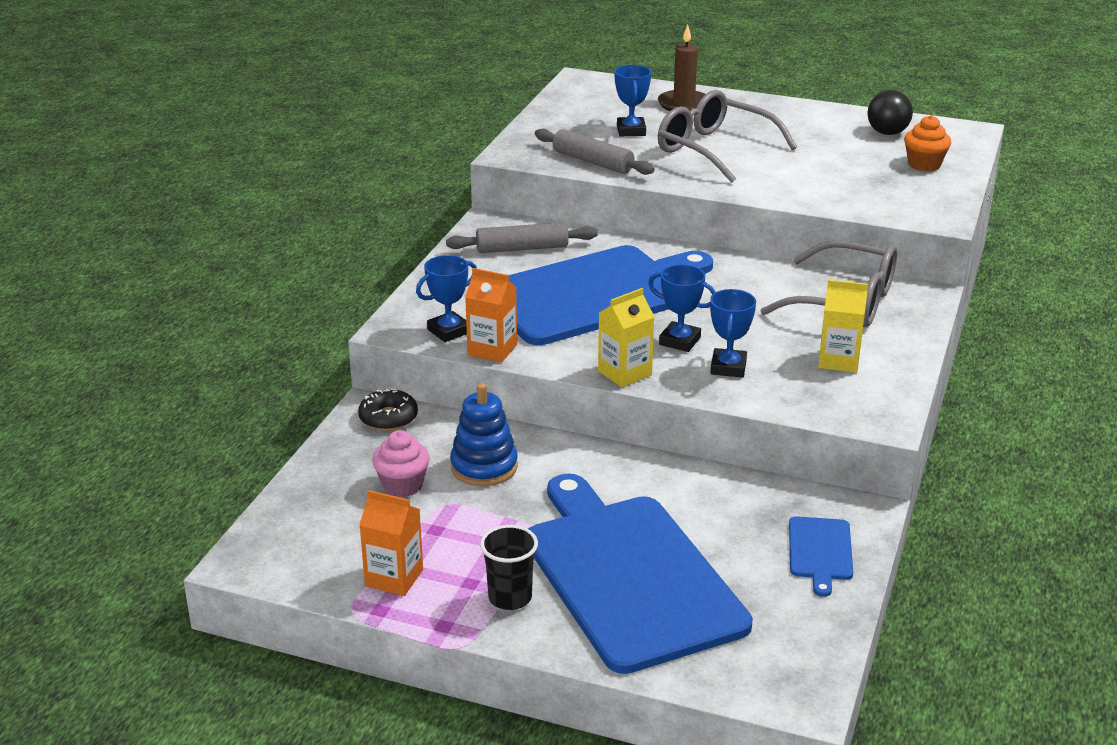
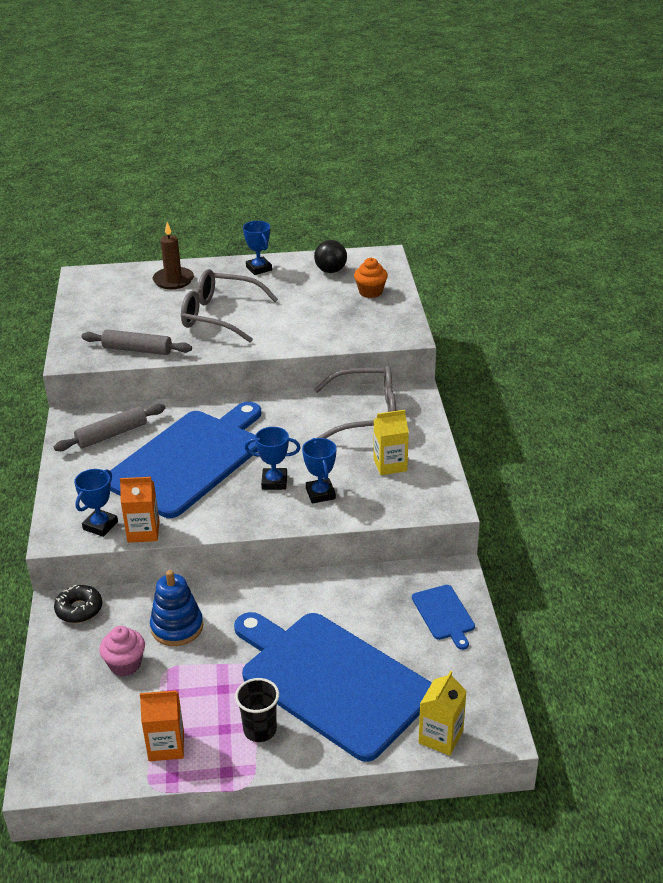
camera: 25 degrees left, 5 degrees up
(624, 373) = (252, 521): yellow carton -> yellow carton (440, 737)
(631, 131) = (149, 314): blue trophy -> blue trophy (259, 268)

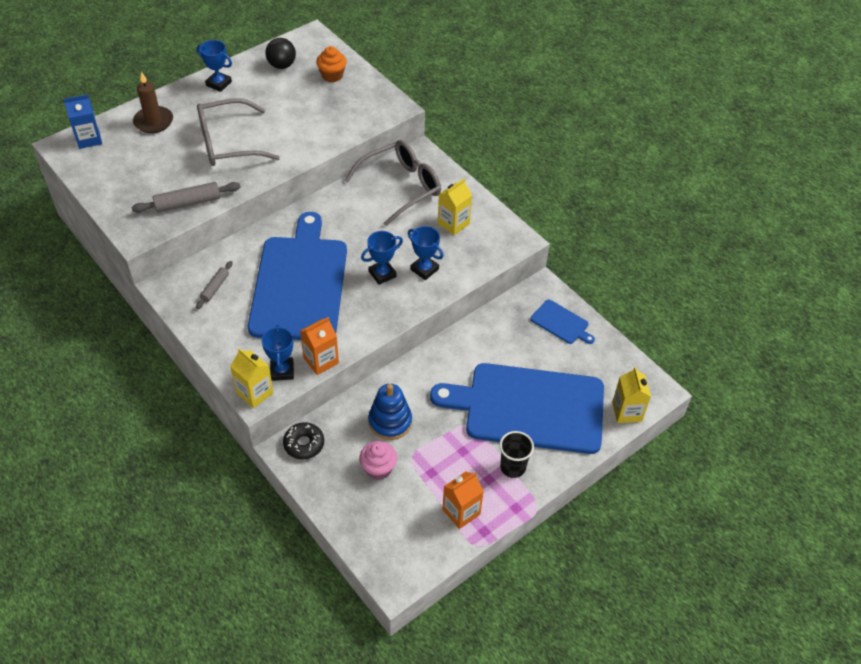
camera: 35 degrees left, 15 degrees up
(58, 533) = (255, 393): none -> yellow carton
(108, 277) = (89, 139): none -> blue carton
(112, 434) = (215, 288): grey rolling pin -> grey rolling pin, size x0.61

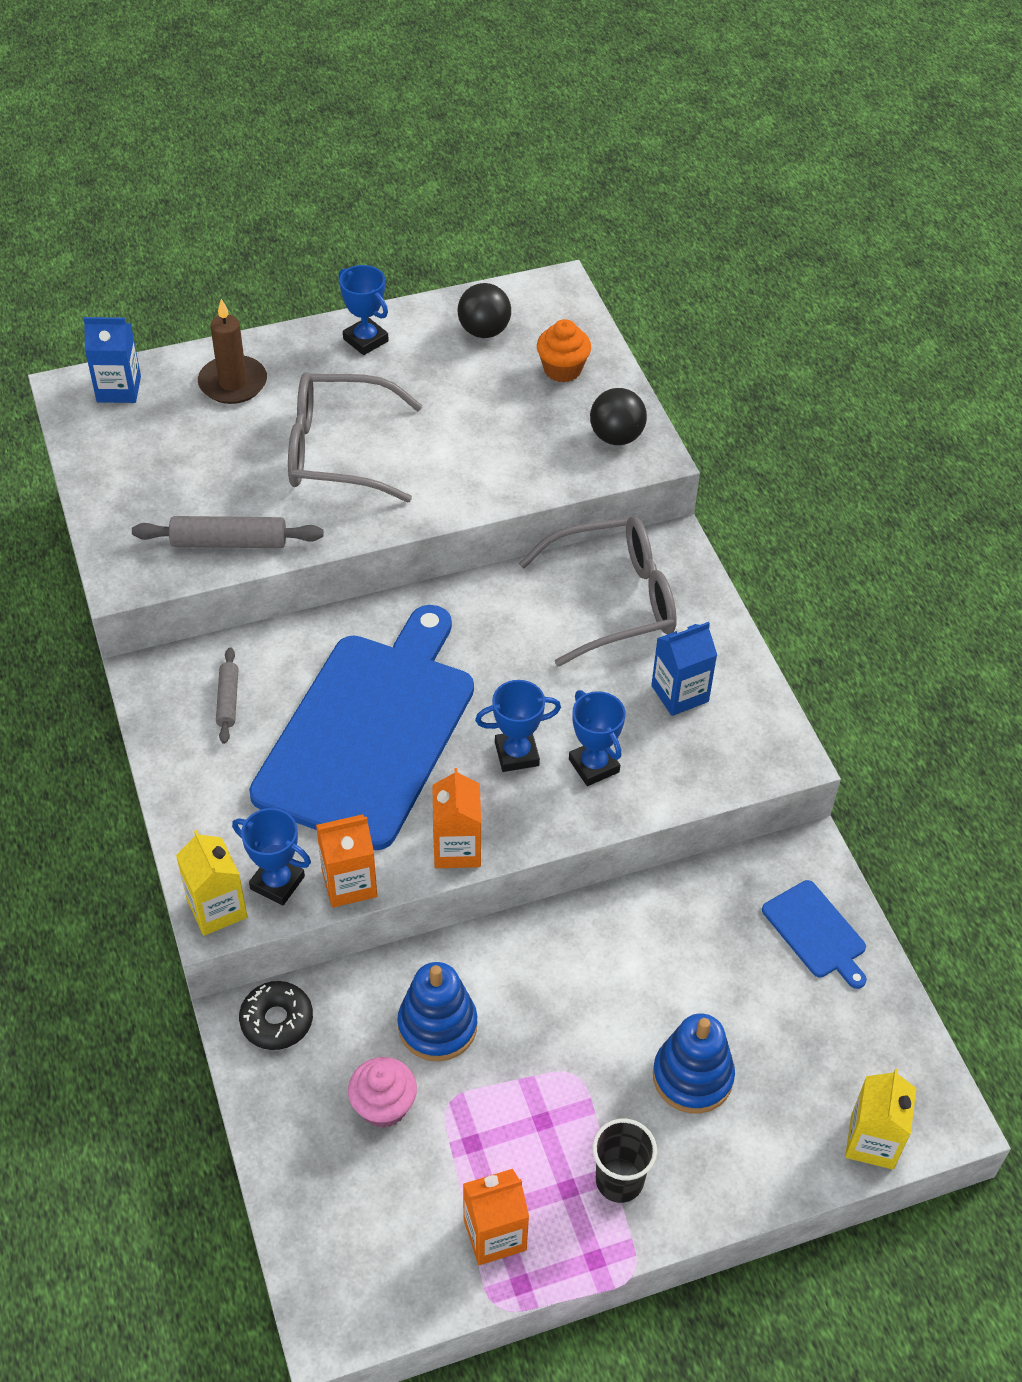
camera: 20 degrees right, 0 degrees up
(215, 288) = (228, 700): grey rolling pin -> grey rolling pin turned 45 degrees counterclockwise
(282, 371) = (277, 882): blue trophy -> blue trophy turned 75 degrees counterclockwise
(370, 328) = (457, 848): none -> orange carton
(374, 102) = (616, 437): none -> black ball
(453, 223) = (680, 693): yellow carton -> blue carton
(528, 408) = (692, 1077): blue cutting board -> blue stacking toy

